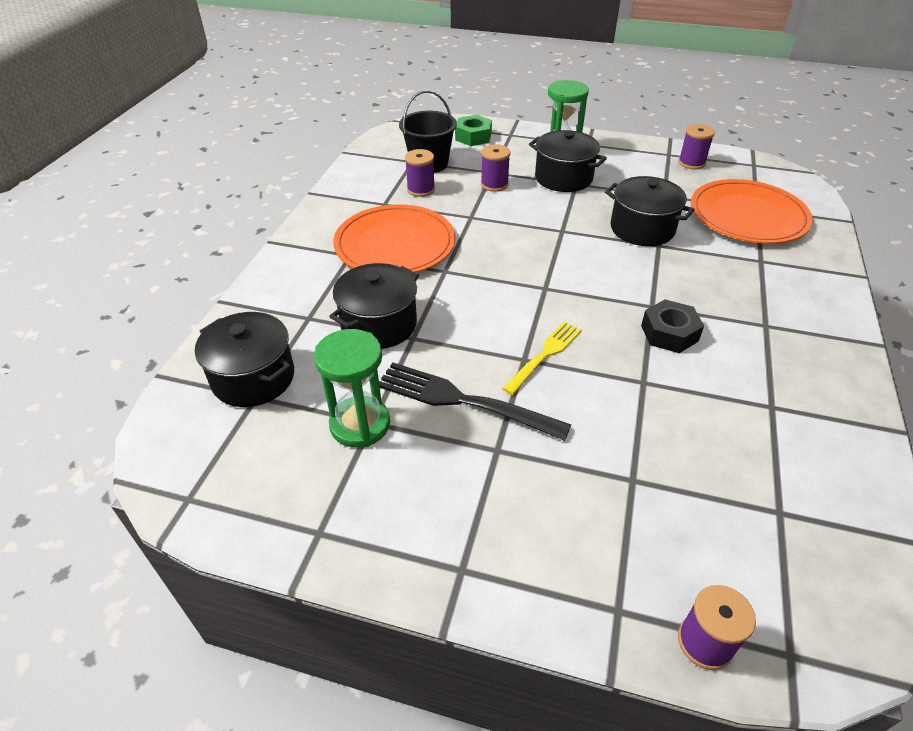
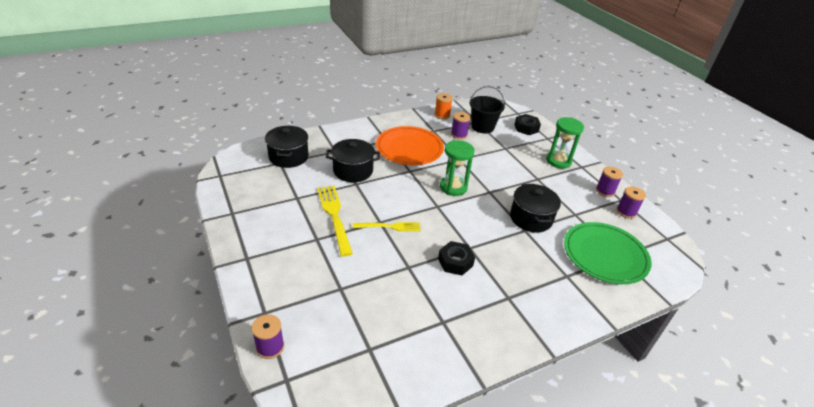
camera: 45 degrees right, 5 degrees down
(360, 179) = (442, 115): none -> orange spool
(360, 424) = (292, 195): green hourglass -> green hourglass (453, 187)
(464, 401) = (334, 216): black fork -> yellow fork
(473, 137) = (526, 128): green nut -> black nut
(494, 184) = (496, 153): purple spool -> purple spool (605, 191)
(563, 178) = (536, 172): black pot -> none
(748, 216) = (605, 255): orange plate -> green plate

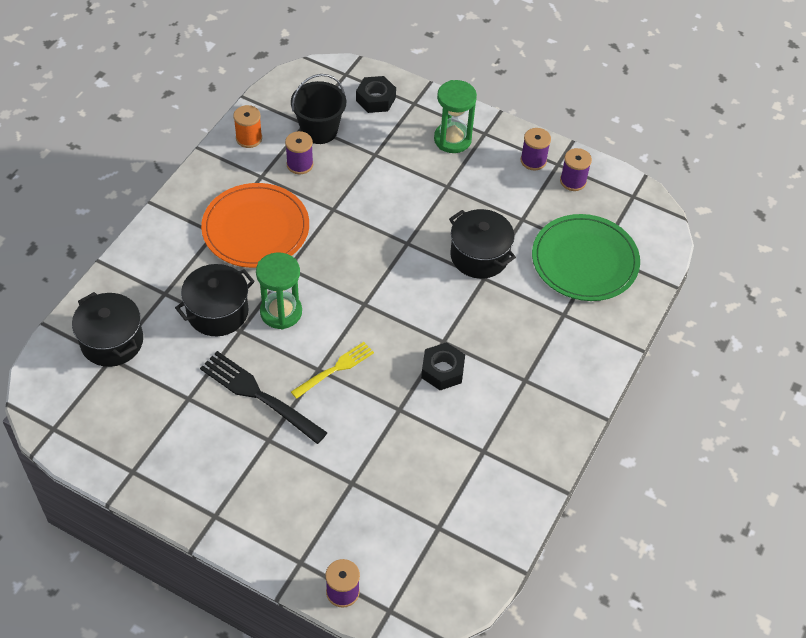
camera: 35 degrees left, 15 degrees up
(334, 216) = (259, 395): yellow fork -> black fork
(453, 187) = (360, 262): green hourglass -> green hourglass (281, 312)

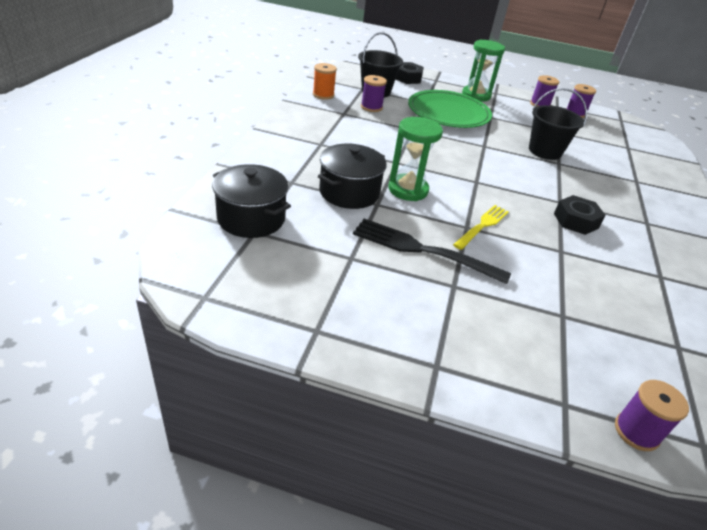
camera: 15 degrees left, 15 degrees down
(256, 228) = (355, 141): orange plate -> none
(479, 256) = (545, 151): black pot -> black bucket
(584, 260) = (622, 151): green plate -> green plate (448, 113)

